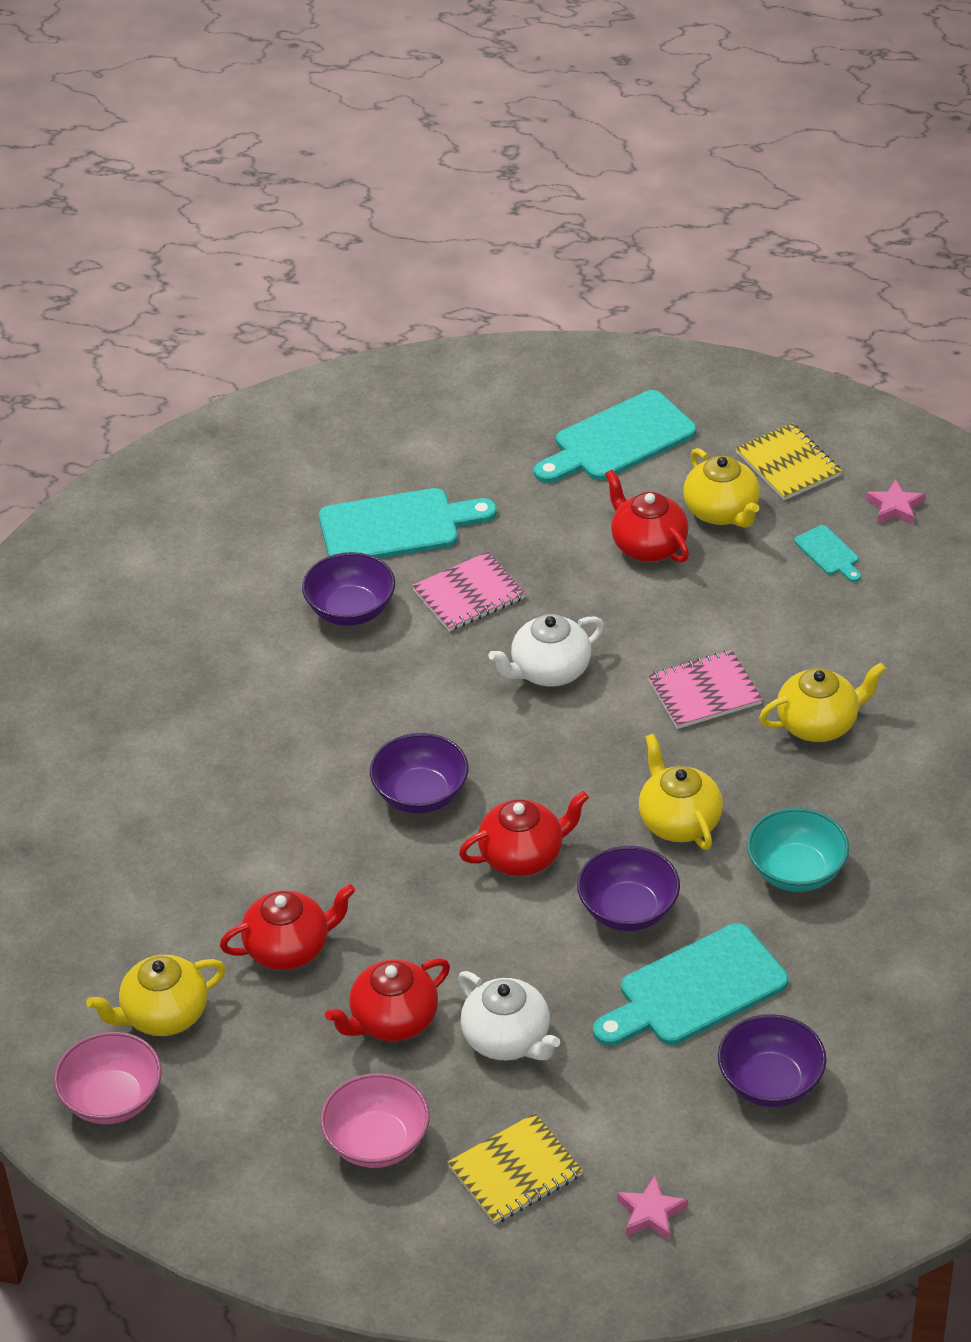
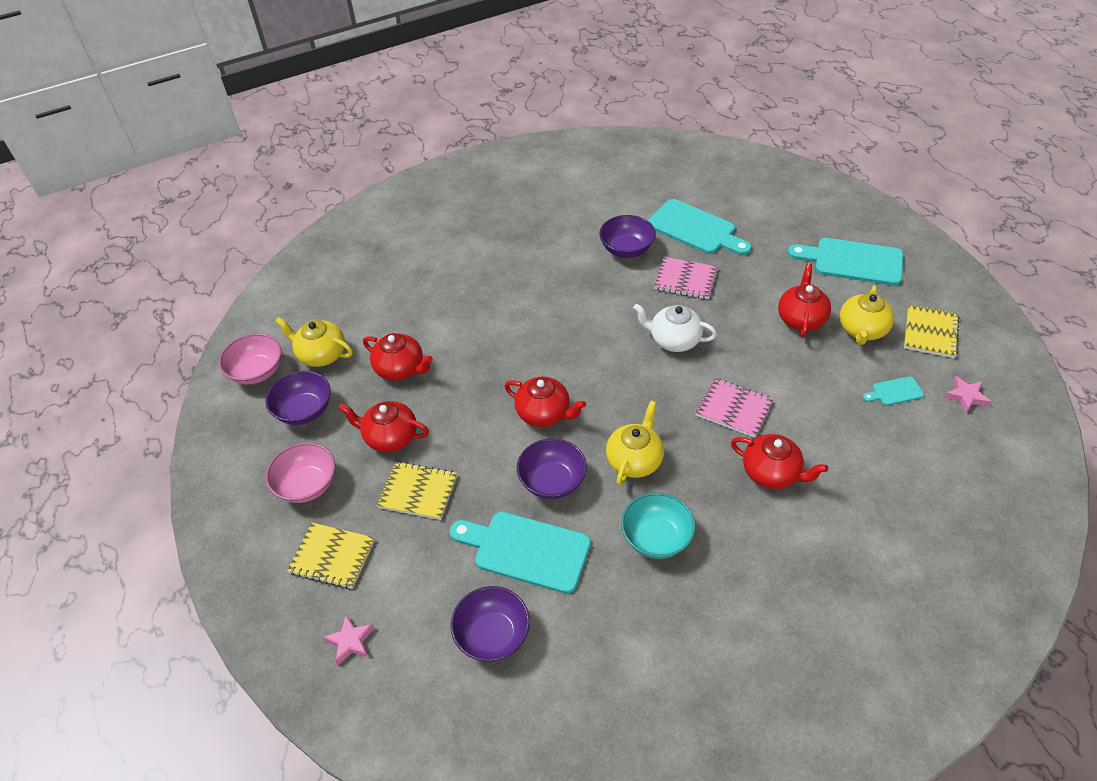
camera: 50 degrees right, 5 degrees up
(420, 794) = (542, 349): purple bowl -> purple bowl (304, 410)
(507, 1039) = (418, 491): white teapot -> yellow notebook
(818, 724) = (771, 473): yellow teapot -> red teapot
(828, 553) = (894, 392): turquoise cutting board -> turquoise cutting board turned 60 degrees clockwise

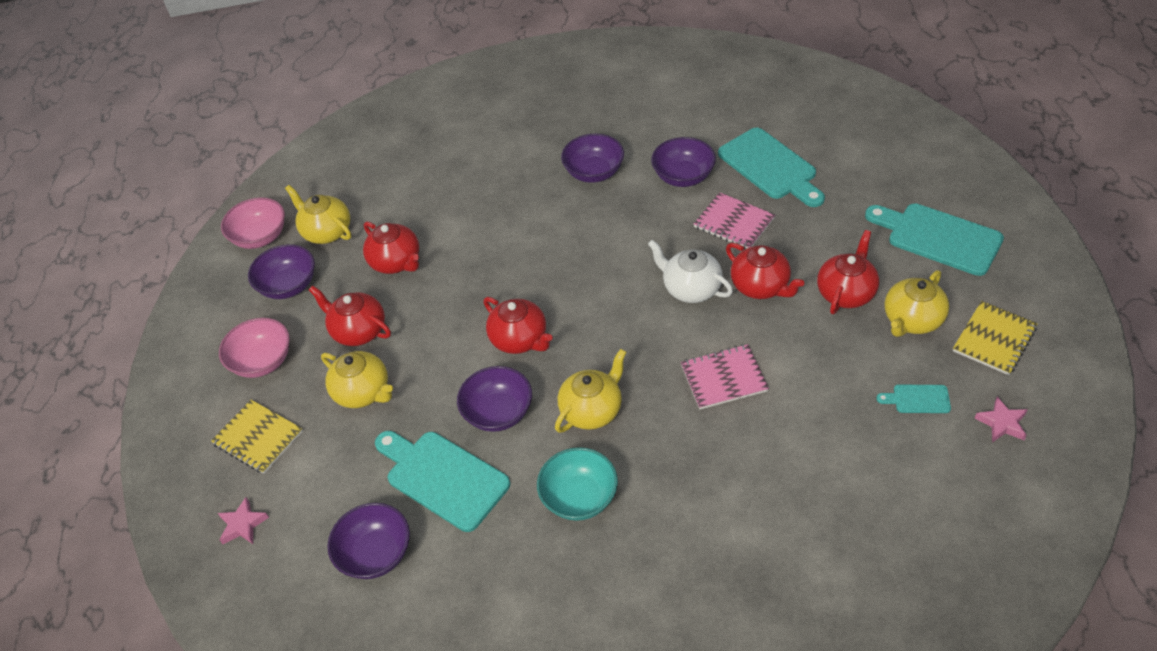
camera: 20 degrees right, 0 degrees up
(418, 491) = (363, 392): yellow notebook -> yellow teapot
(548, 259) = (594, 172): none -> purple bowl
(734, 408) = (723, 378): pink notebook -> pink notebook turned 60 degrees counterclockwise
(771, 473) = (734, 458): red teapot -> red teapot (761, 286)

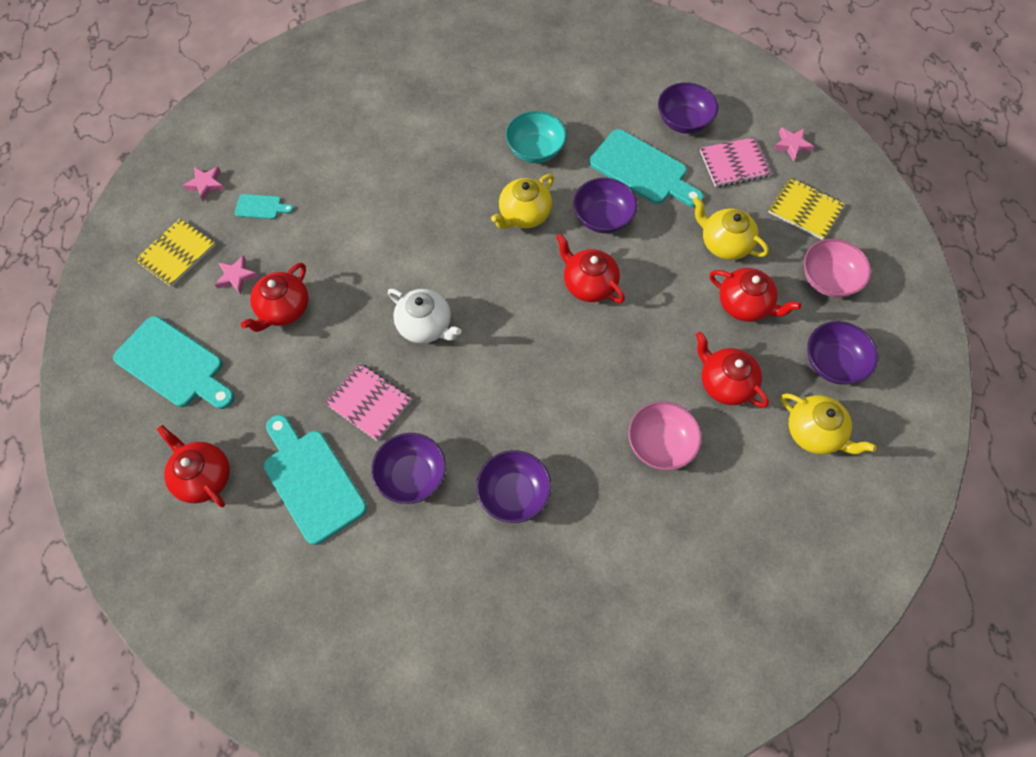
camera: 175 degrees right, 15 degrees up
(260, 237) = (889, 432): pink bowl -> pink bowl (660, 444)
(723, 378) = (411, 235): pink notebook -> pink notebook (734, 164)
(761, 286) = (359, 323): red teapot -> red teapot (203, 477)
(912, 320) = (236, 277): yellow teapot -> pink star

